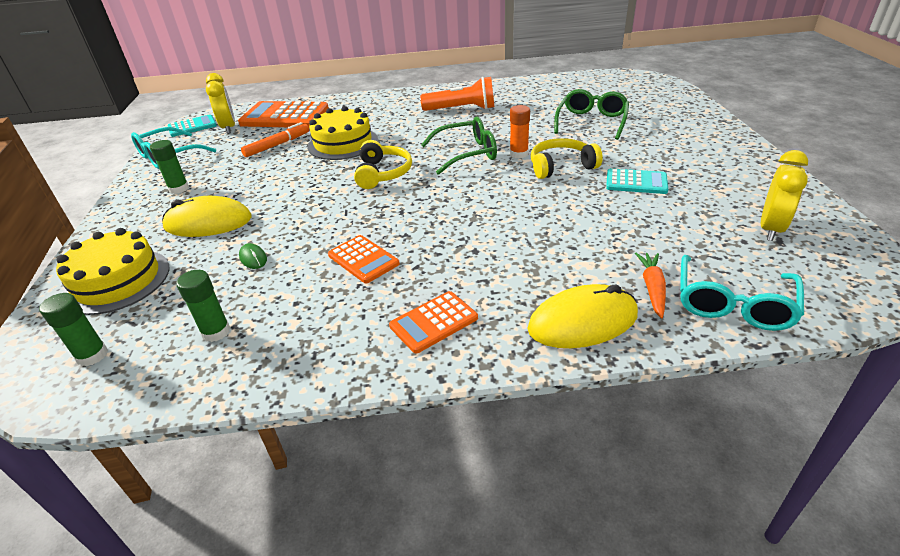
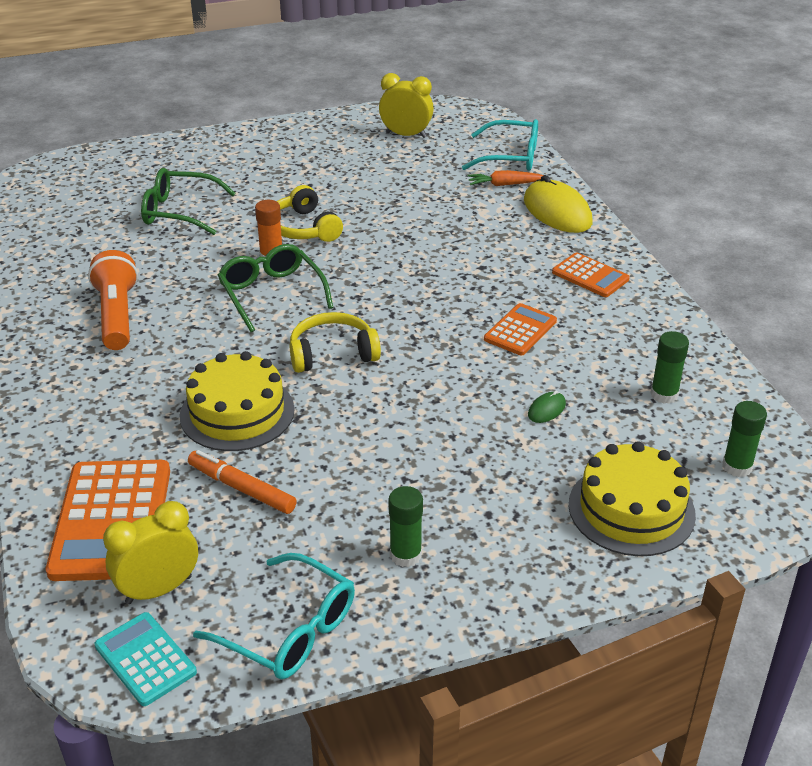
camera: 105 degrees left, 0 degrees up
(208, 222) = (488, 478): yellow mouse -> none
(636, 182) = (334, 187): turquoise calculator -> none

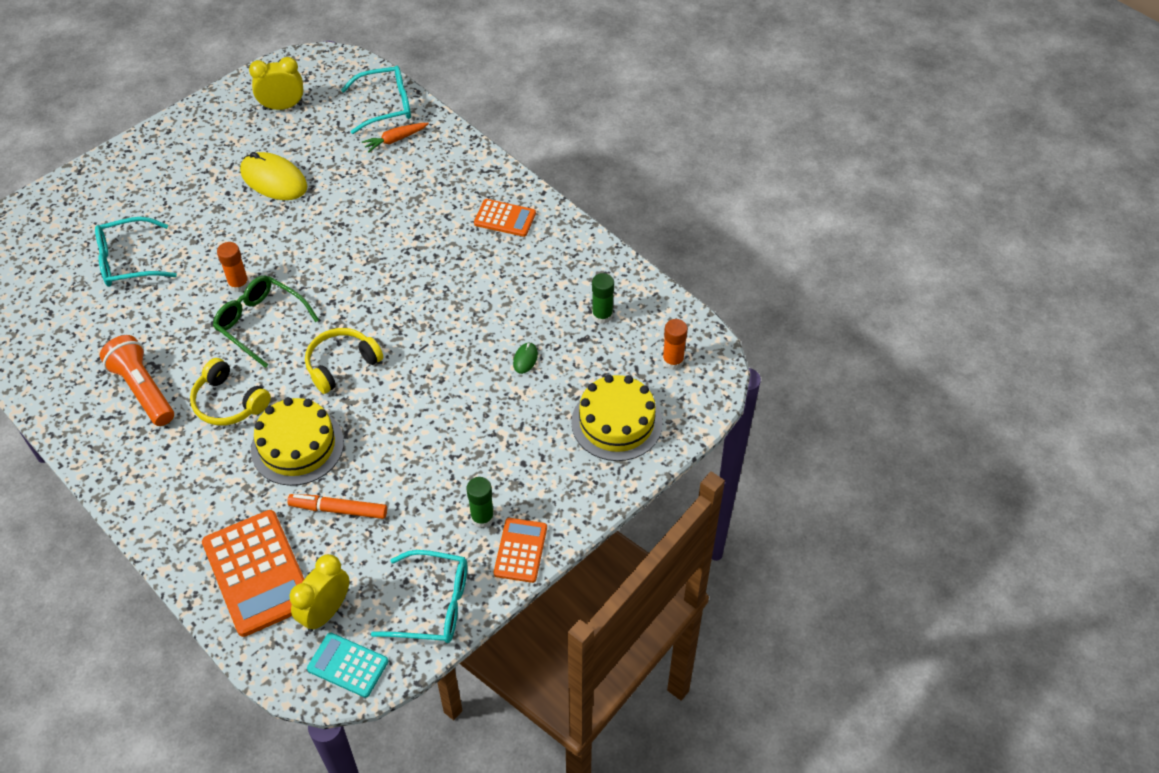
camera: 25 degrees left, 15 degrees up
(179, 212) = (128, 261): green glasses -> turquoise glasses
(303, 228) = (248, 244): yellow headphones -> yellow headphones (228, 402)
(520, 330) = (474, 291): orange calculator -> orange calculator (520, 550)
(557, 212) = (451, 157): yellow mouse -> yellow mouse (274, 179)
(737, 467) = (673, 361): green glue stick -> orange glue stick

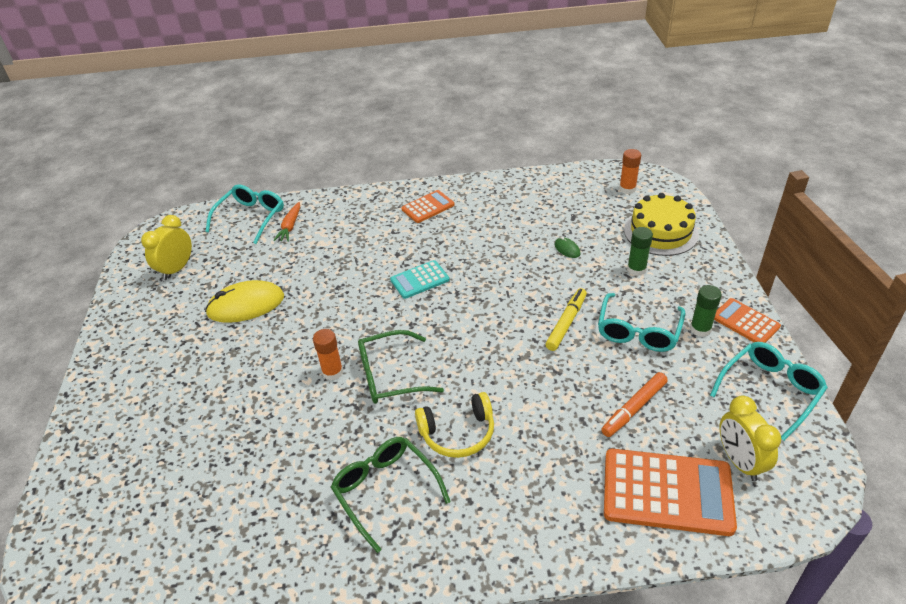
camera: 50 degrees left, 10 degrees down
(128, 261) = (221, 437): turquoise glasses -> turquoise glasses (638, 331)
(143, 389) = (385, 491): orange flashlight -> green glasses
(297, 446) = (545, 407): yellow cake -> none
(341, 364) = (482, 345): yellow headphones -> none
(348, 665) = (805, 470): turquoise calculator -> turquoise calculator (420, 280)
(414, 410) = (566, 323): none -> yellow marker
(602, 315) = (560, 201): green glue stick -> green glue stick (636, 269)

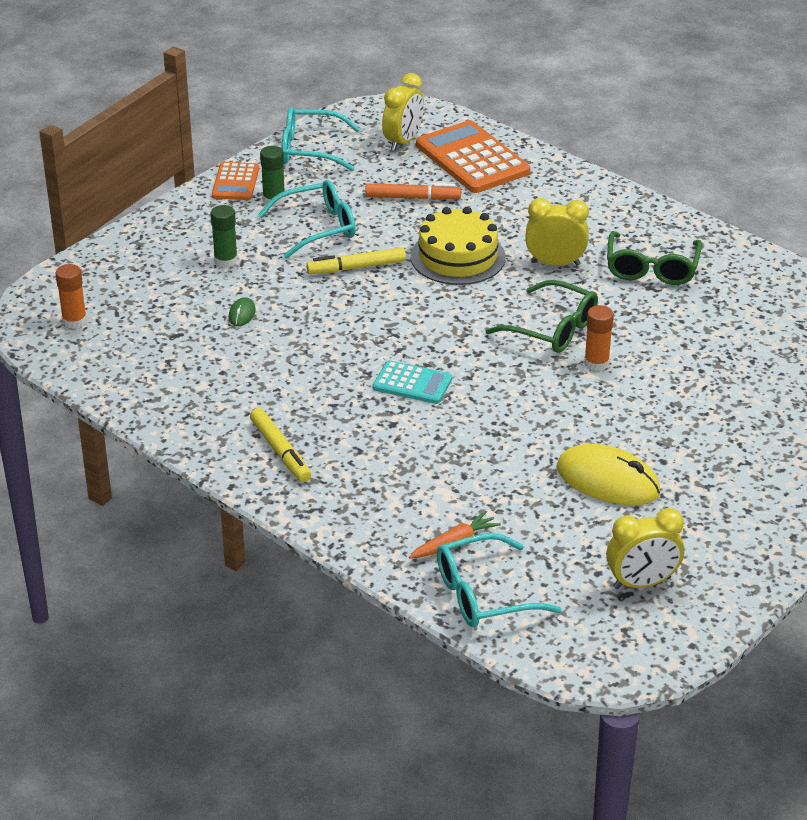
camera: 135 degrees left, 5 degrees down
(428, 207) = (280, 451): orange calculator -> yellow marker
(458, 433) = (555, 263): yellow headphones -> yellow clock
(660, 232) = (141, 269): yellow cake -> yellow cake (458, 257)

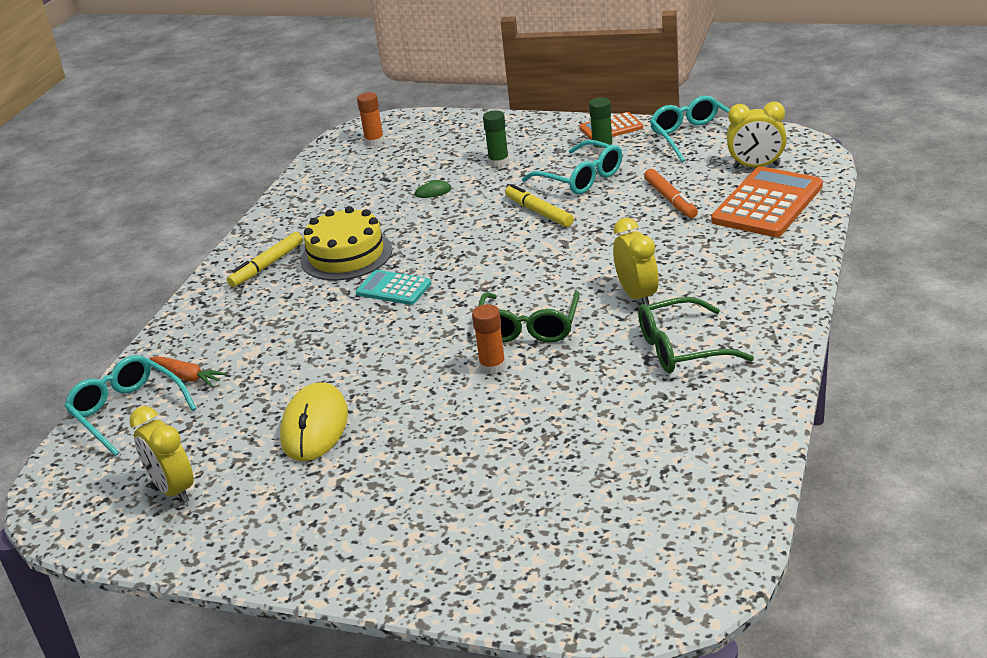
camera: 70 degrees right, 5 degrees down
(412, 383) = (393, 289): turquoise calculator -> turquoise calculator turned 120 degrees clockwise
(458, 257) = (599, 248): yellow cake -> yellow cake (346, 255)

